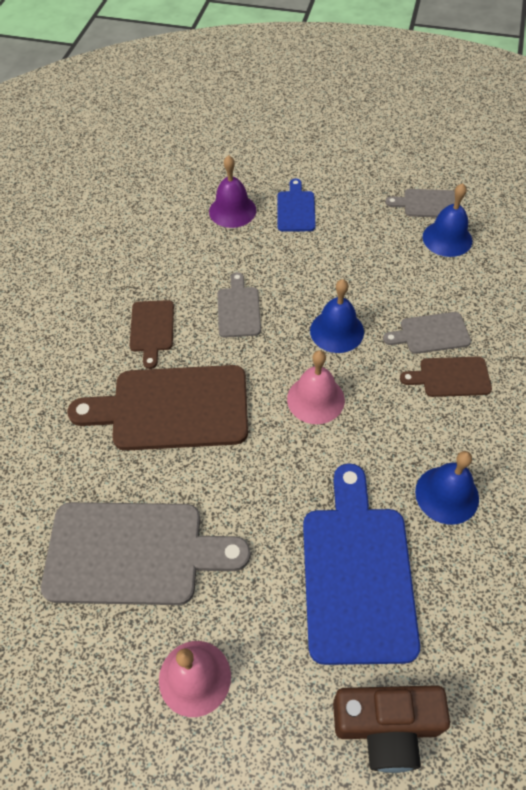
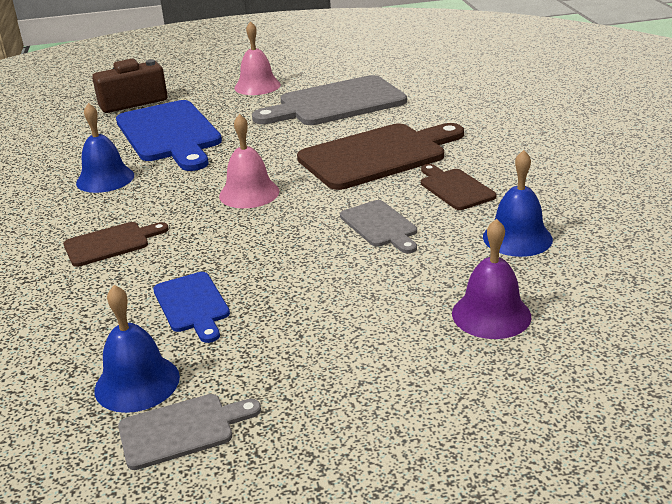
camera: 155 degrees right, 25 degrees down
(296, 209) = (400, 347): blue cutting board -> blue cutting board (192, 305)
(337, 331) = (255, 241): blue bell -> blue bell (517, 238)
(431, 333) = (140, 270): grey cutting board -> none

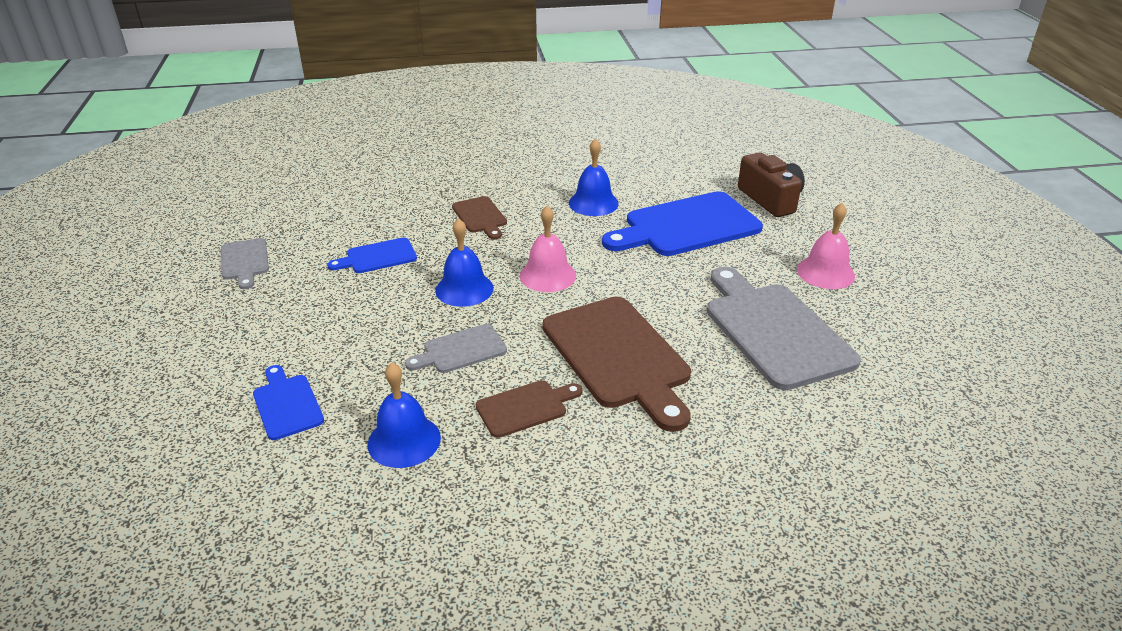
camera: 90 degrees right, 5 degrees up
(137, 383) = (300, 242): blue bell -> blue bell (464, 289)
(491, 314) = (287, 404): purple bell -> blue cutting board

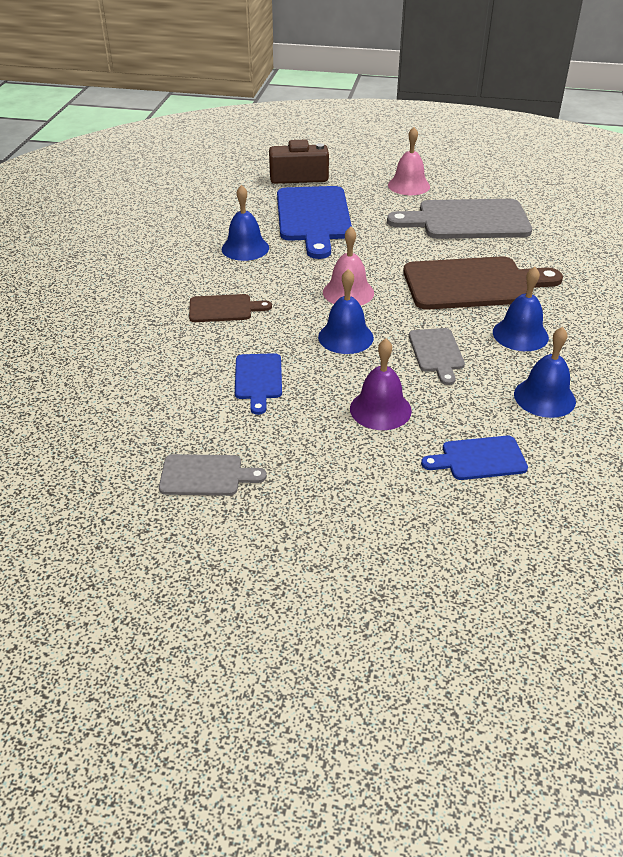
camera: 70 degrees left, 5 degrees up
(352, 330) = (380, 409): none -> purple bell
(525, 407) = (520, 334): brown cutting board -> blue bell

